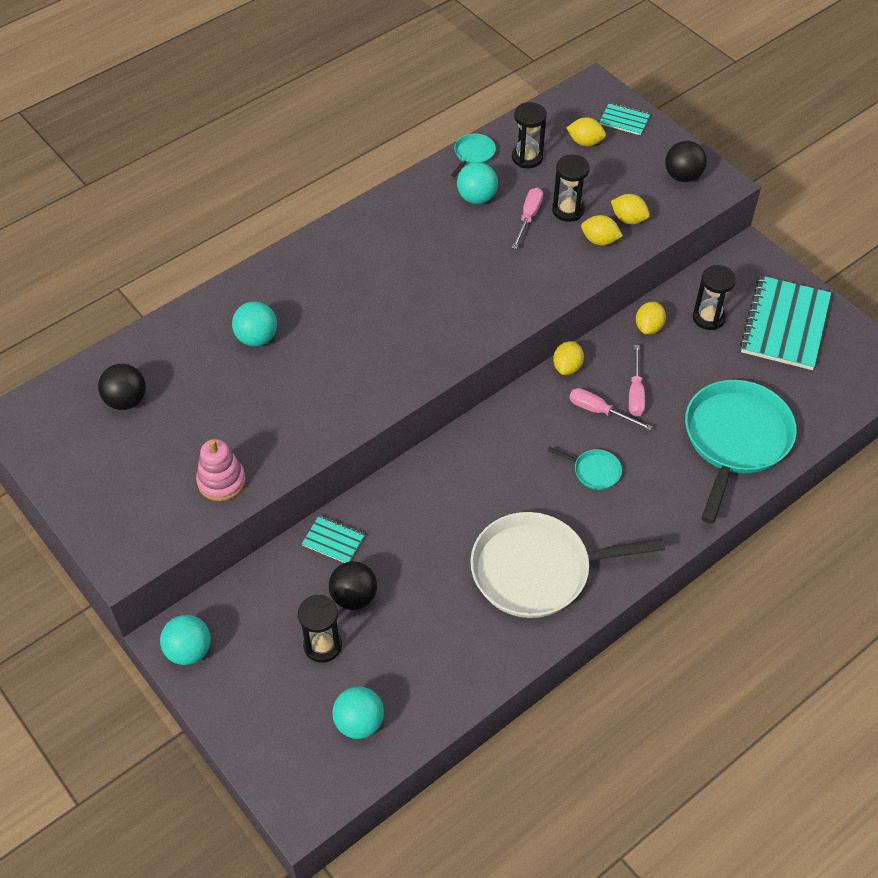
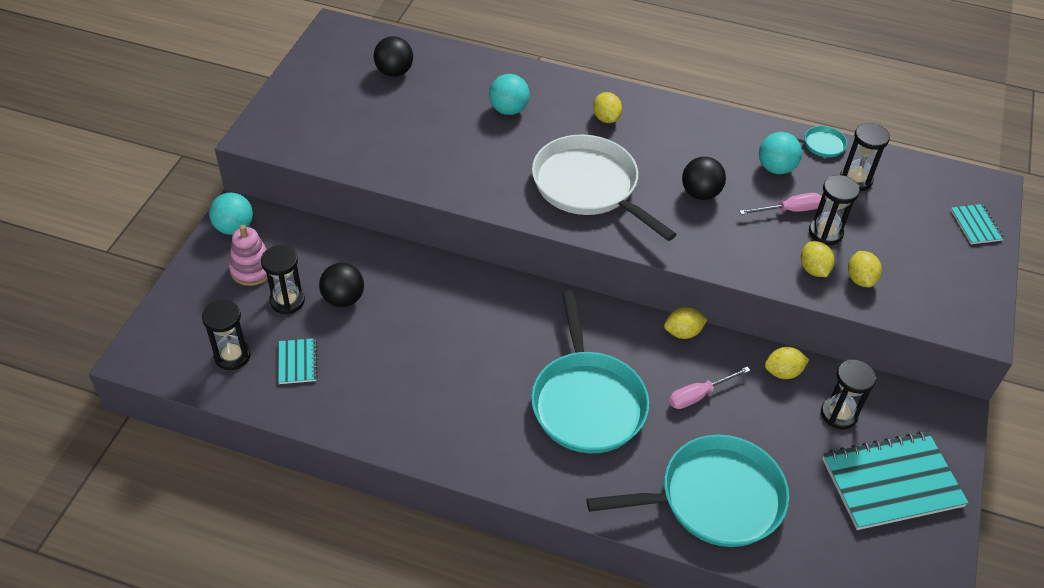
camera: 55 degrees right, 5 degrees down
(221, 481) = (362, 153): pink stacking toy -> pink stacking toy (252, 269)
(333, 540) = (386, 262): turquoise notebook -> turquoise notebook (297, 362)
(359, 722) = (232, 356): turquoise ball -> black hourglass
(537, 570) = (452, 407): white pan -> white pan (588, 186)
(585, 142) = (917, 210): yellow lemon -> yellow lemon (606, 118)
(594, 471) = (587, 402): turquoise pan -> turquoise pan, size x2.38
(599, 411) = (655, 377): pink screwdriver -> none
(682, 176) = (955, 296): black ball -> black ball (700, 193)

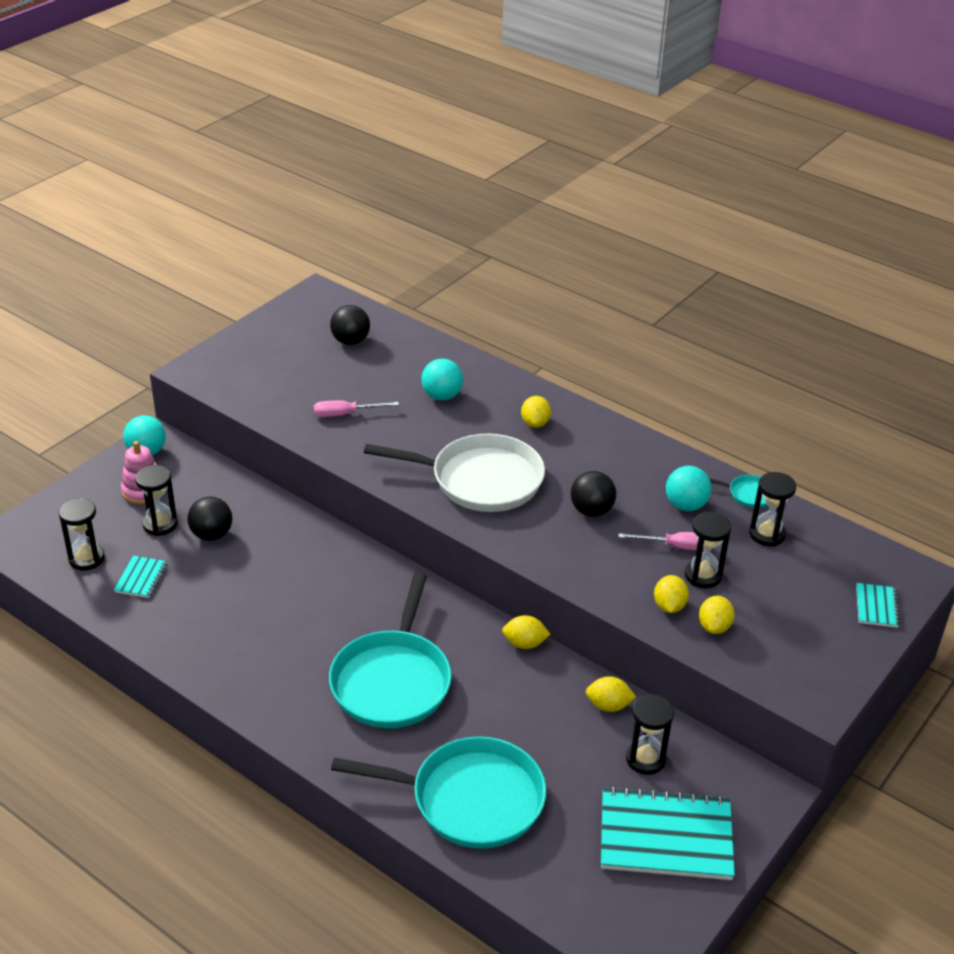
camera: 20 degrees right, 10 degrees down
(588, 186) = (481, 480): white pan -> white pan turned 120 degrees clockwise
(699, 395) = (508, 703): pink screwdriver -> pink screwdriver (345, 414)

